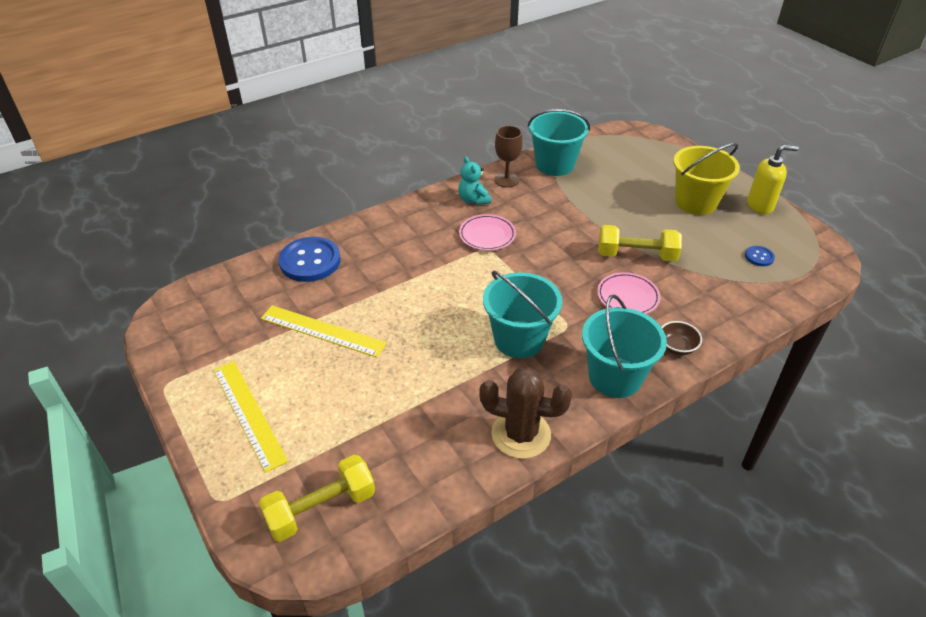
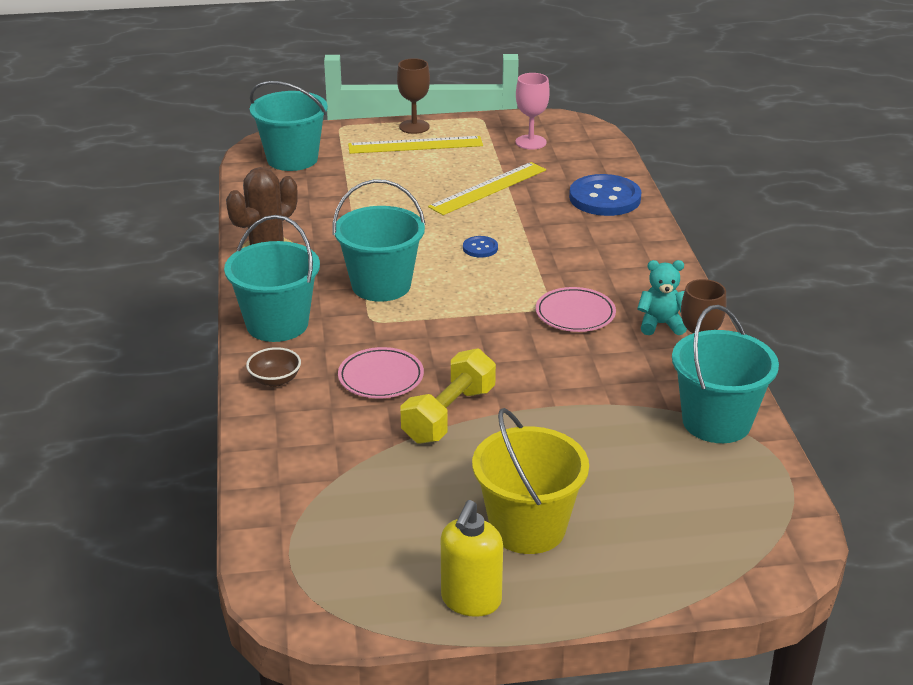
camera: 115 degrees right, 10 degrees down
(201, 431) = (414, 127): none -> brown goblet
(215, 331) = (530, 142): none -> pink goblet
(321, 509) = (292, 159): yellow dumbbell -> turquoise bucket
(759, 257) = (357, 528): blue button -> blue button (480, 248)

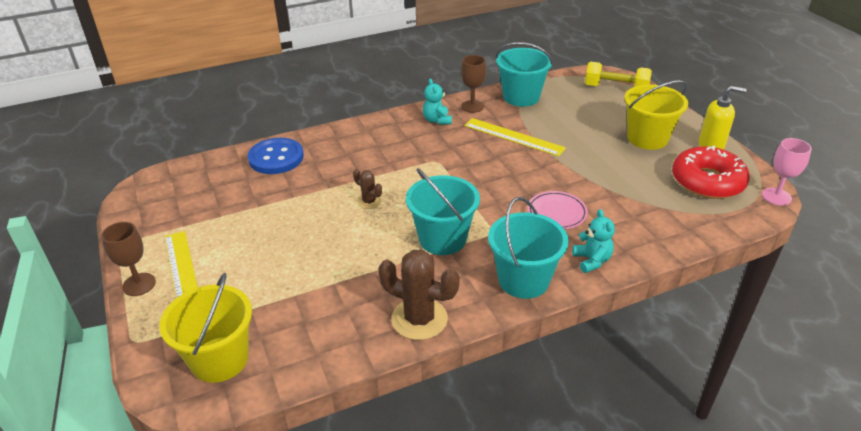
camera: 105 degrees left, 5 degrees up
(275, 380) = (591, 260): brown bowl -> turquoise teddy bear
(292, 159) = (219, 359): turquoise bucket -> yellow bucket
(373, 549) = (707, 181): none -> red donut
(449, 415) = (575, 179): yellow dumbbell -> yellow dumbbell (615, 88)
(480, 248) = (369, 202): blue button -> brown cactus
(488, 188) = (268, 214): yellow ruler -> yellow ruler (513, 137)
(530, 142) = (177, 206): pink goblet -> pink goblet (776, 196)
(575, 314) = (440, 150): pink plate -> none

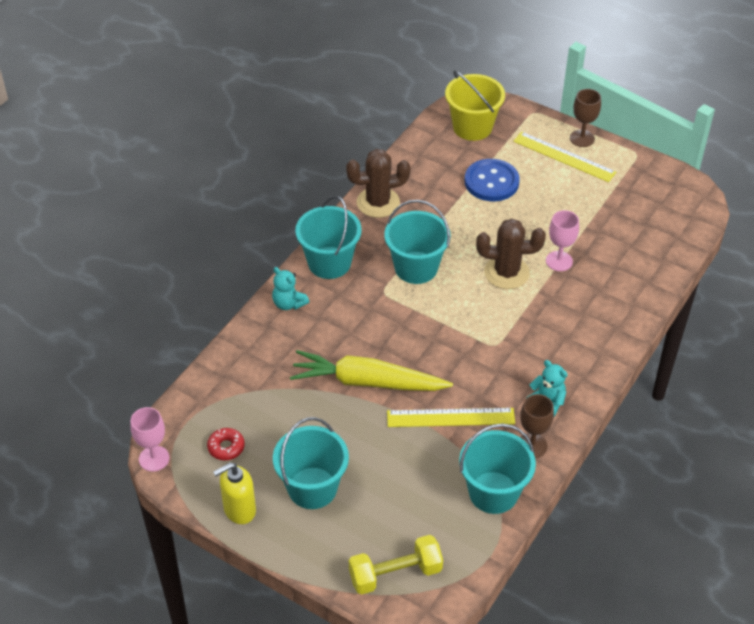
camera: 145 degrees right, 10 degrees up
(276, 158) = (637, 277): blue button -> blue button (491, 182)
(317, 192) = (559, 261): none -> pink goblet
(369, 202) = (506, 272): brown cactus -> brown cactus, size x1.95
(556, 213) = (344, 337): pink plate -> none
(560, 177) = (367, 382): none -> yellow carrot
(647, 138) = (312, 488): yellow bucket -> turquoise bucket
(707, 181) = (226, 447): red donut -> red donut, size x0.46

